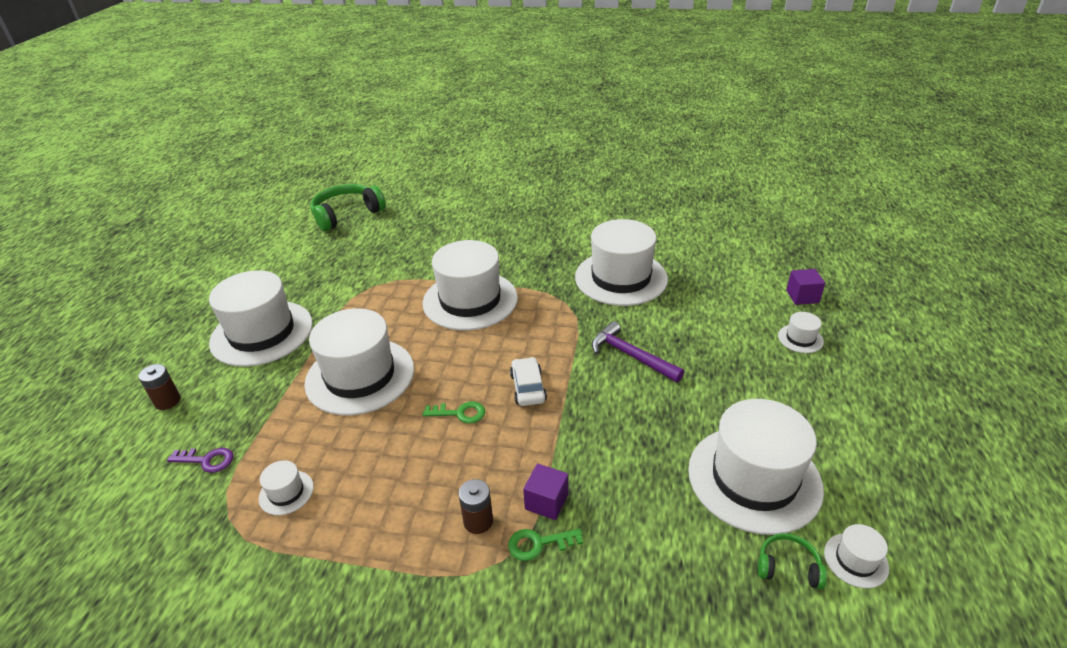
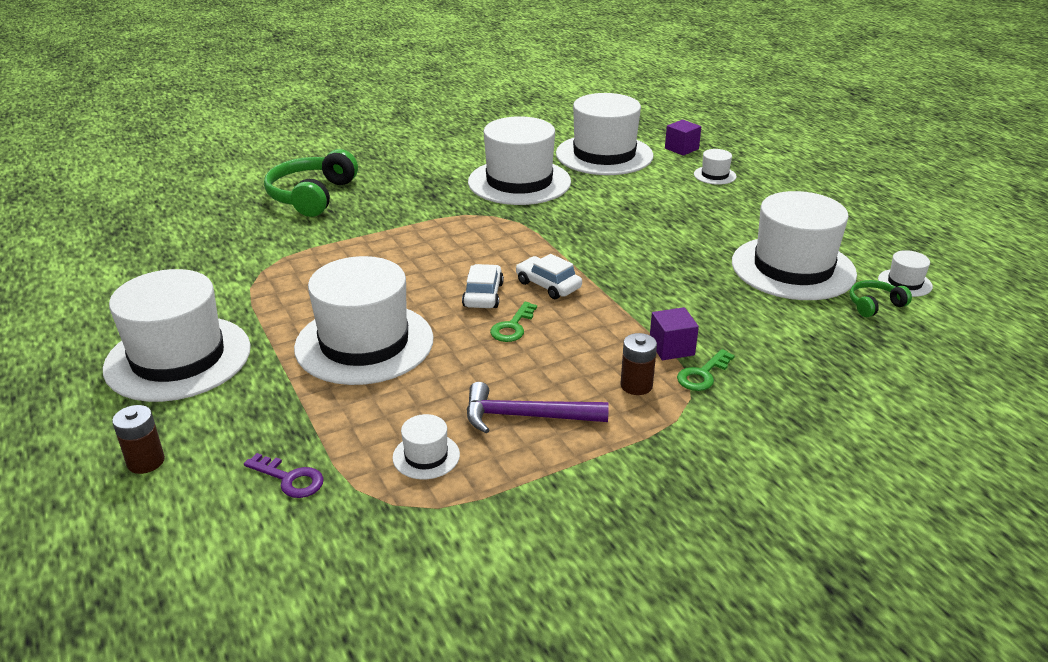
camera: 40 degrees left, 5 degrees down
(207, 460) = (290, 479): purple key -> purple key turned 60 degrees clockwise
(347, 214) = (119, 223): green headphones -> green headphones (312, 196)
(460, 413) = (512, 327): green key -> green key turned 150 degrees clockwise
(470, 300) = (394, 245): white hat -> white hat (604, 155)
(474, 373) = (483, 295): none -> white car
(631, 356) = (604, 231): purple hammer -> purple hammer (526, 416)

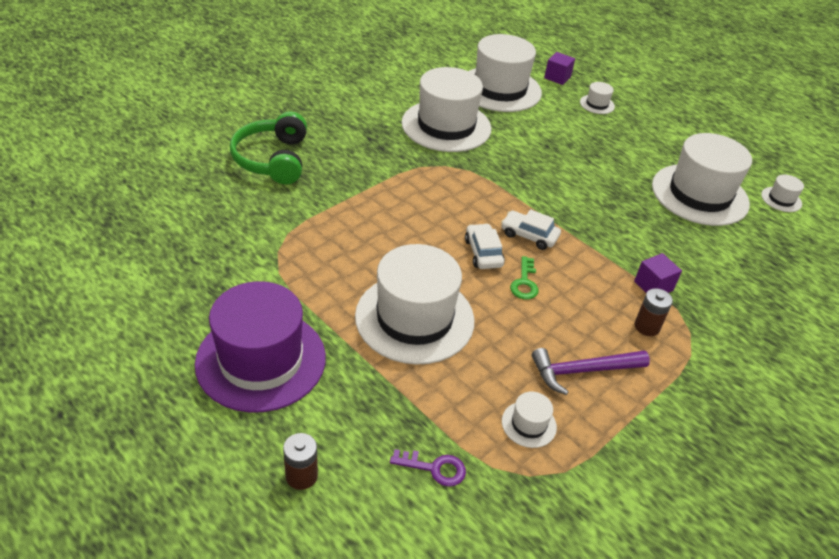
camera: 20 degrees left, 10 degrees up
(178, 358) = (261, 360): white hat -> purple hat
(702, 375) = (688, 308): green key -> none
(874, 305) = (771, 223): green headphones -> none

